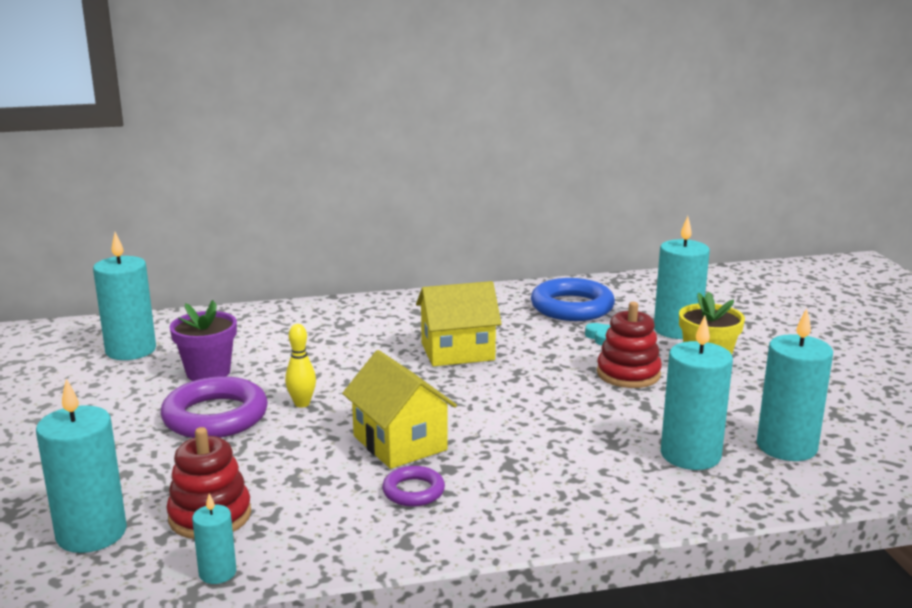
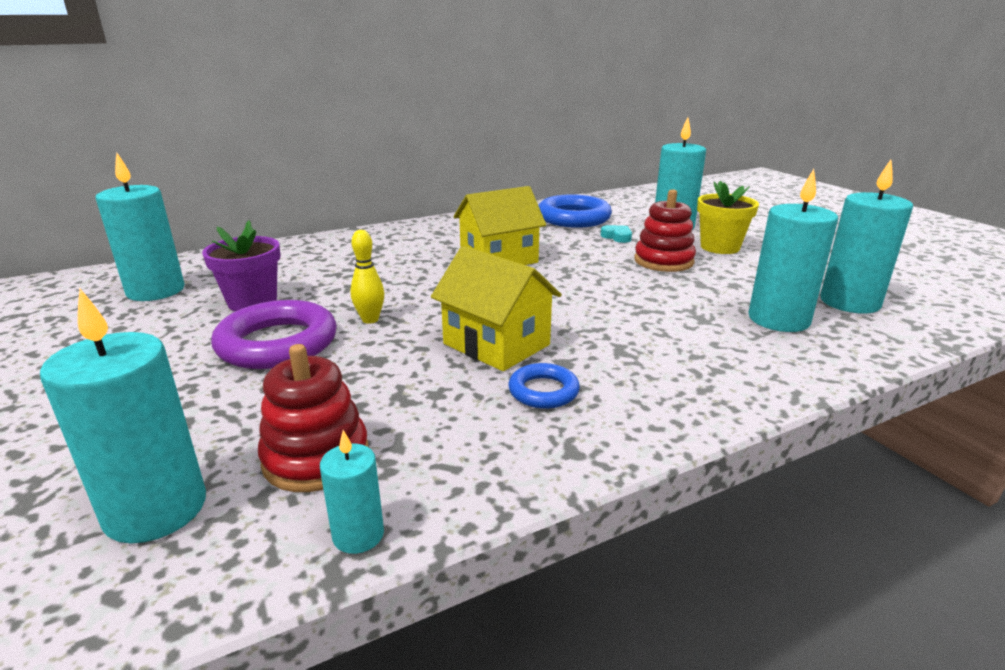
camera: 15 degrees left, 5 degrees up
(413, 491) = (543, 391): purple ring -> blue ring

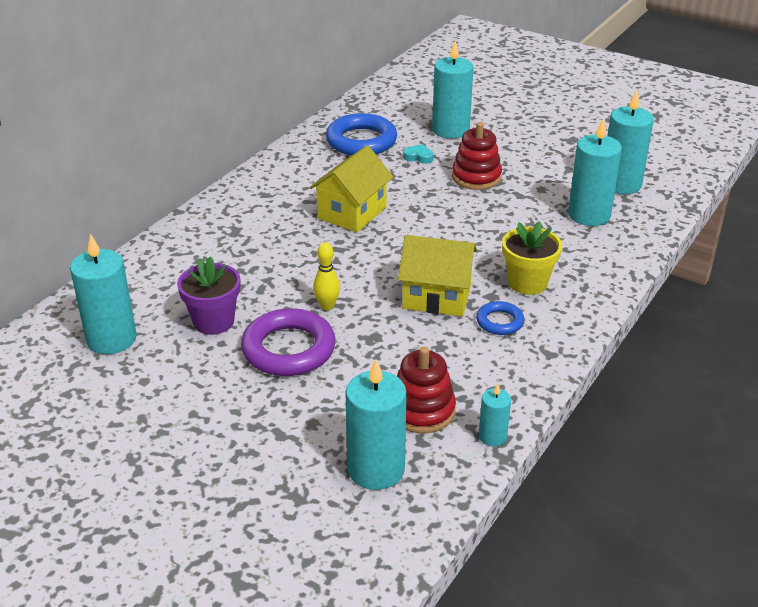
camera: 30 degrees left, 10 degrees up
(720, 247) = (504, 148): yellow flower pot -> yellow flower pot (527, 283)

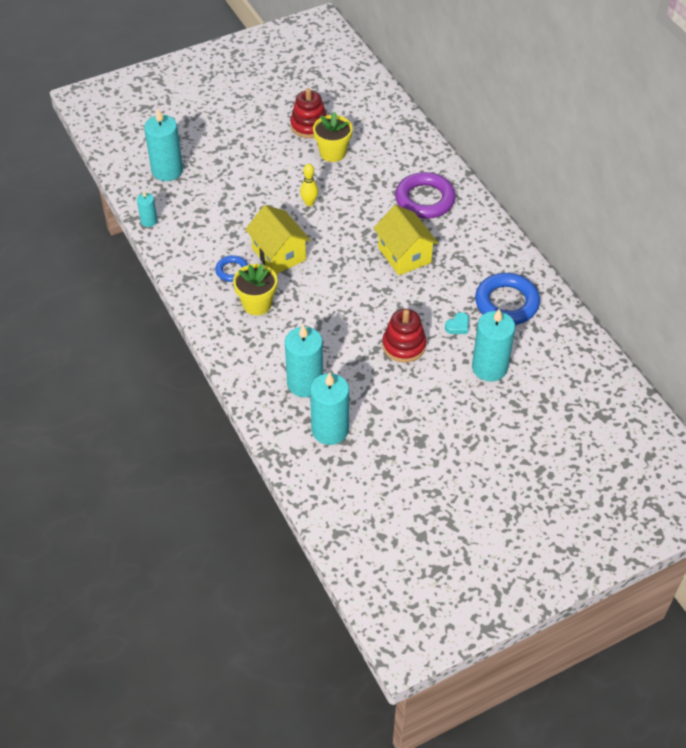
camera: 120 degrees right, 15 degrees up
(111, 339) = (348, 111): turquoise candle -> none
(214, 321) = (332, 153): purple flower pot -> yellow flower pot
(288, 349) = (283, 173): purple ring -> purple ring (424, 200)
(422, 410) = (190, 204): red stacking toy -> red stacking toy (309, 126)
(436, 297) = (279, 254): yellow house -> yellow house turned 75 degrees counterclockwise

